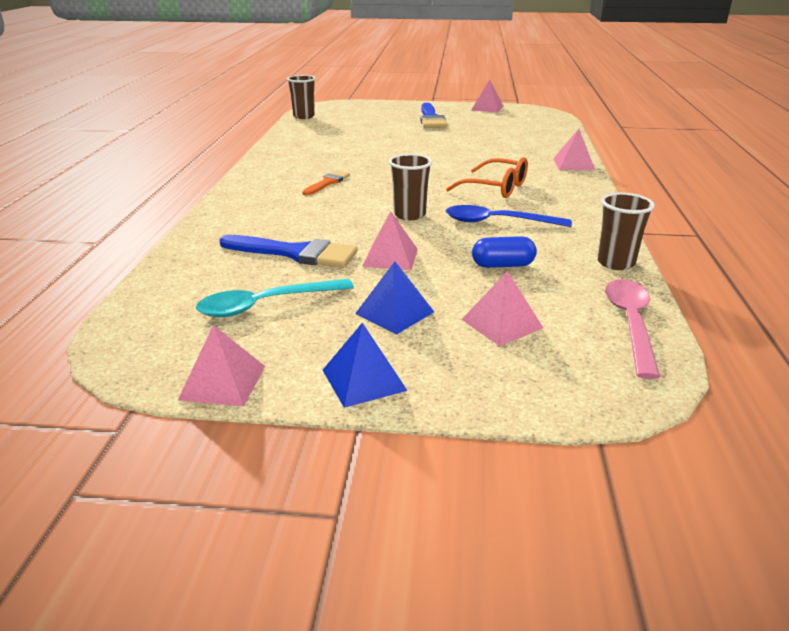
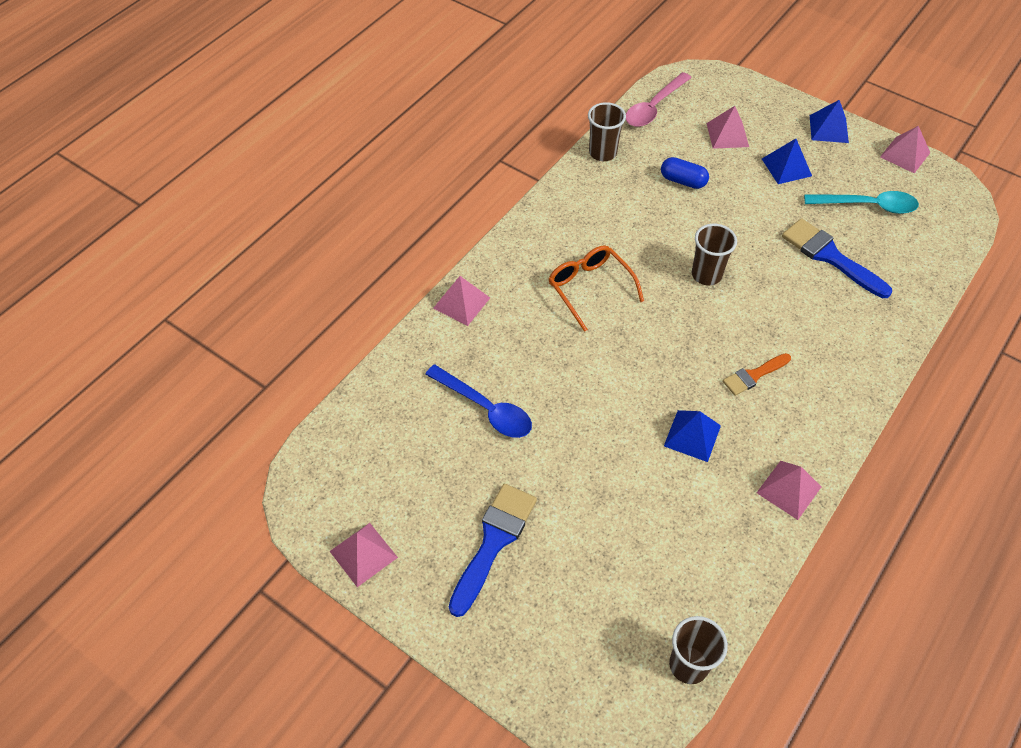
camera: 150 degrees left, 25 degrees up
(353, 157) = (692, 435): none -> blue pyramid
(390, 257) = (758, 222): pink pyramid -> pink pyramid (788, 489)
(498, 222) = (639, 232): blue spoon -> blue spoon (485, 408)

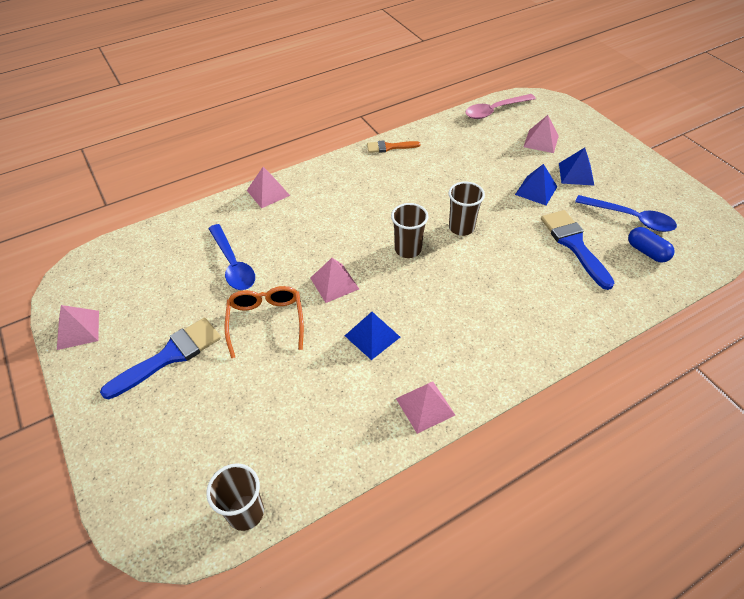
camera: 25 degrees right, 5 degrees down
(590, 288) = (365, 210): orange glasses -> orange glasses (266, 321)
(602, 153) = (436, 129): brown cup -> brown cup (408, 249)
(683, 181) = (485, 161): blue capsule -> blue capsule (647, 252)
(753, 375) = (452, 310): orange brush -> orange brush (389, 147)
(828, 129) = (629, 157): blue pyramid -> blue pyramid (536, 190)
(867, 206) = (630, 218): turquoise spoon -> blue spoon
(905, 154) = (687, 191): pink pyramid -> pink pyramid (334, 283)

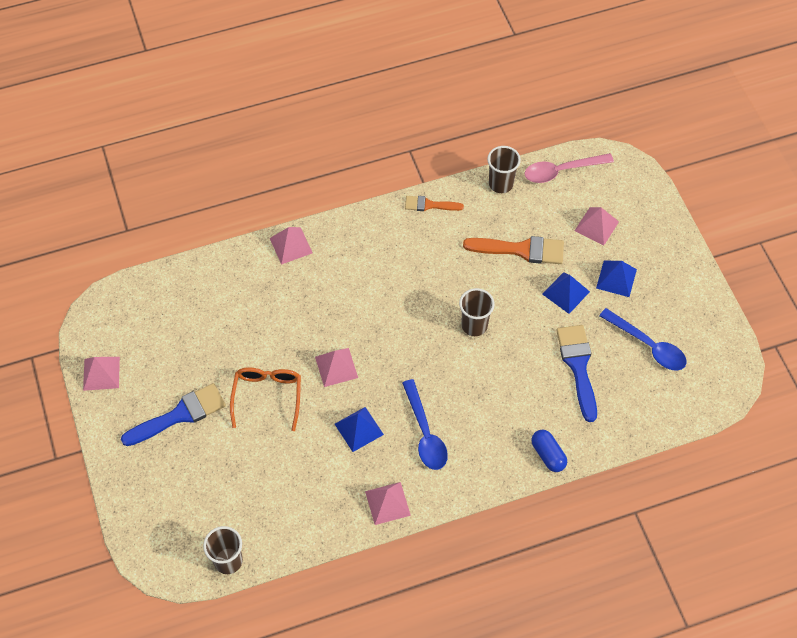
camera: 10 degrees right, 10 degrees up
(233, 264) = (245, 328): blue spoon -> blue spoon (425, 433)
(408, 249) = (414, 342): brown cup -> brown cup (501, 184)
(482, 166) = (521, 250): none -> orange brush
(647, 252) = (646, 388): blue capsule -> blue capsule (548, 455)

